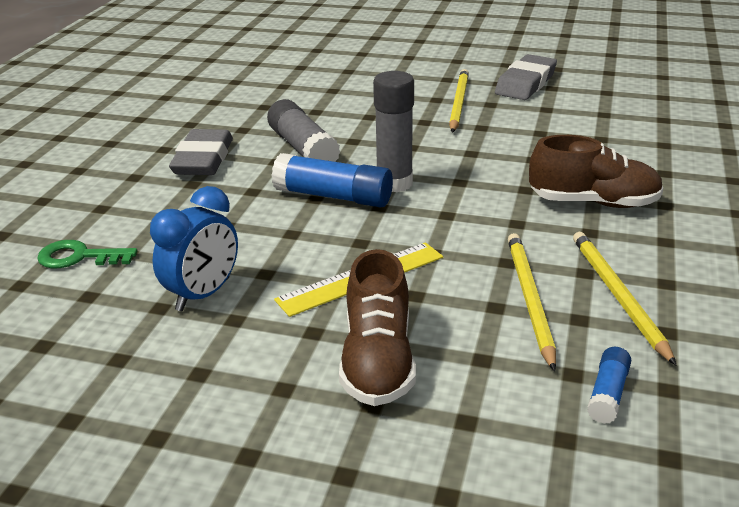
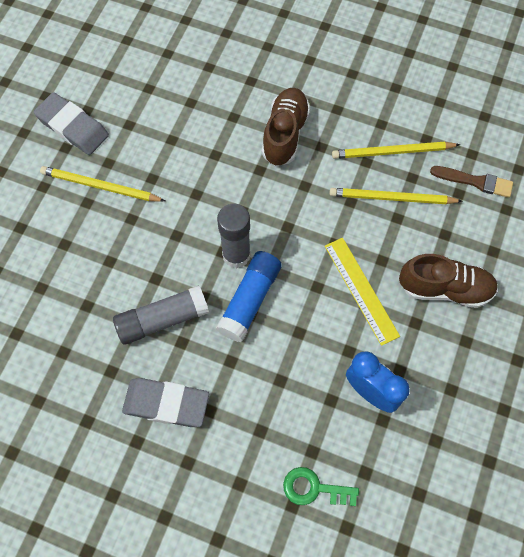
camera: 85 degrees left, 35 degrees up
(79, 257) = (314, 488): green key -> green key turned 90 degrees clockwise
(607, 394) = (475, 181): blue glue stick -> brown brush

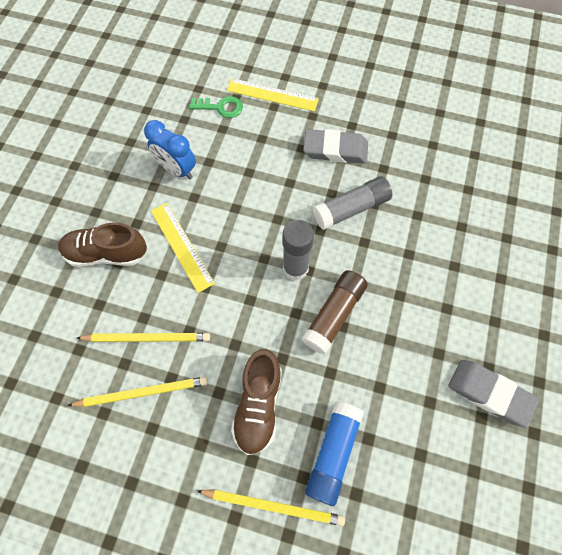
camera: 175 degrees right, 0 degrees up
(100, 186) = (439, 326): yellow pencil -> yellow pencil (273, 506)
(203, 205) = (334, 315): none -> brown glue stick
(239, 505) = (272, 95): none -> yellow ruler
(250, 300) = (279, 230): blue glue stick -> blue glue stick (333, 453)
(475, 181) = (59, 364): brown brush -> none

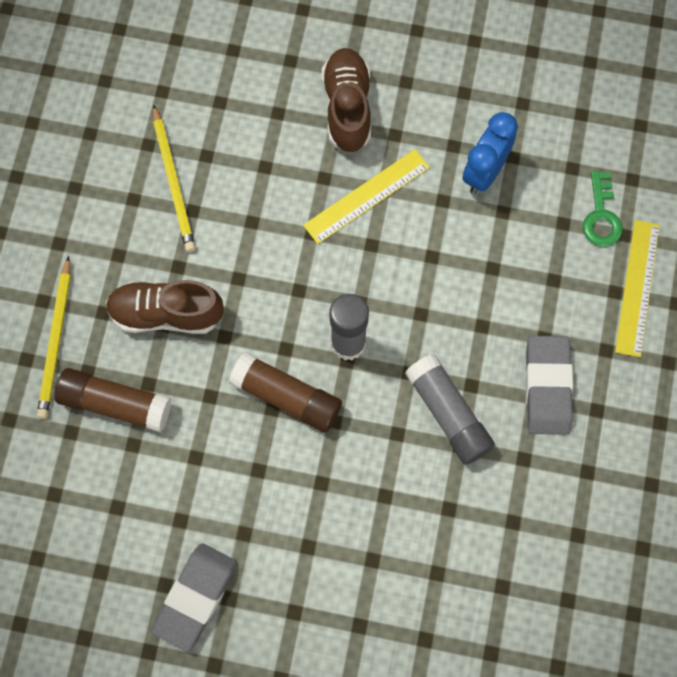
camera: 85 degrees right, 5 degrees up
(147, 338) = (239, 175): yellow pencil -> none
(333, 453) = (115, 404): blue glue stick -> brown glue stick

